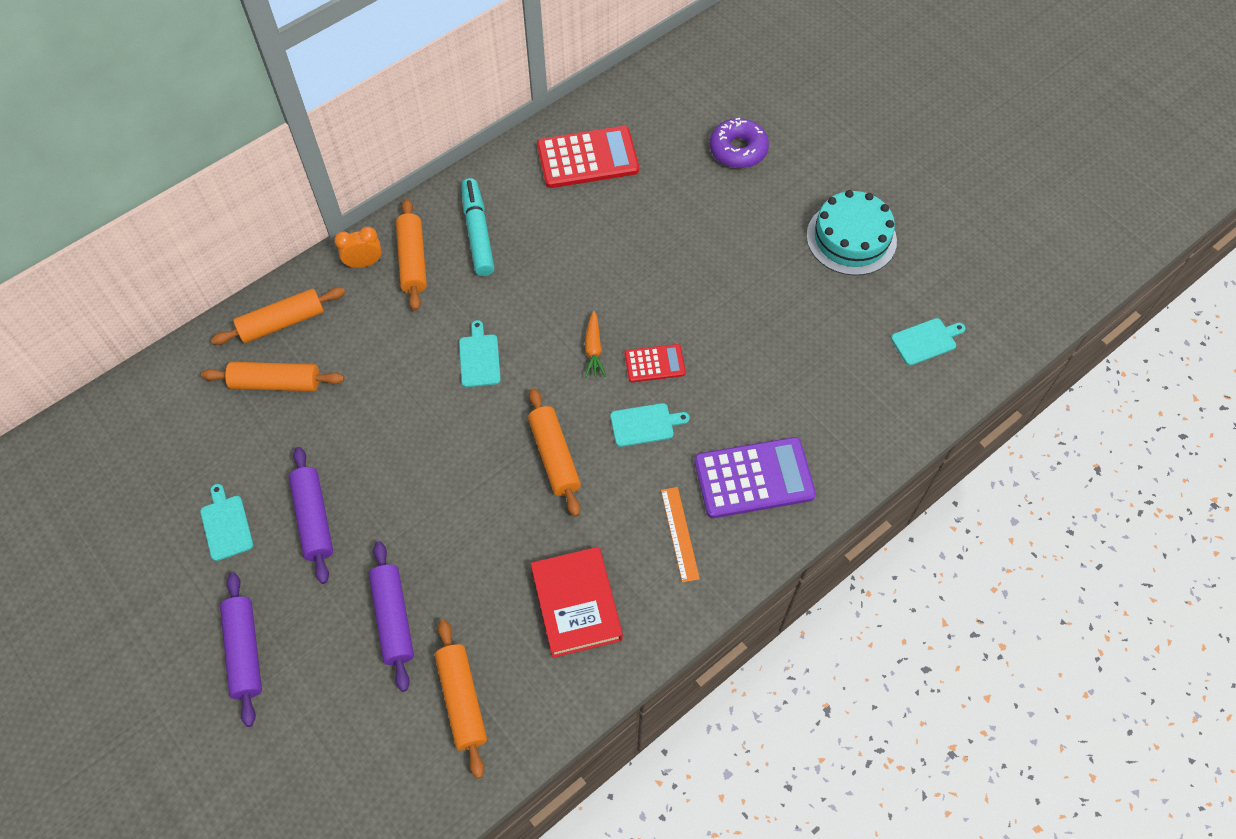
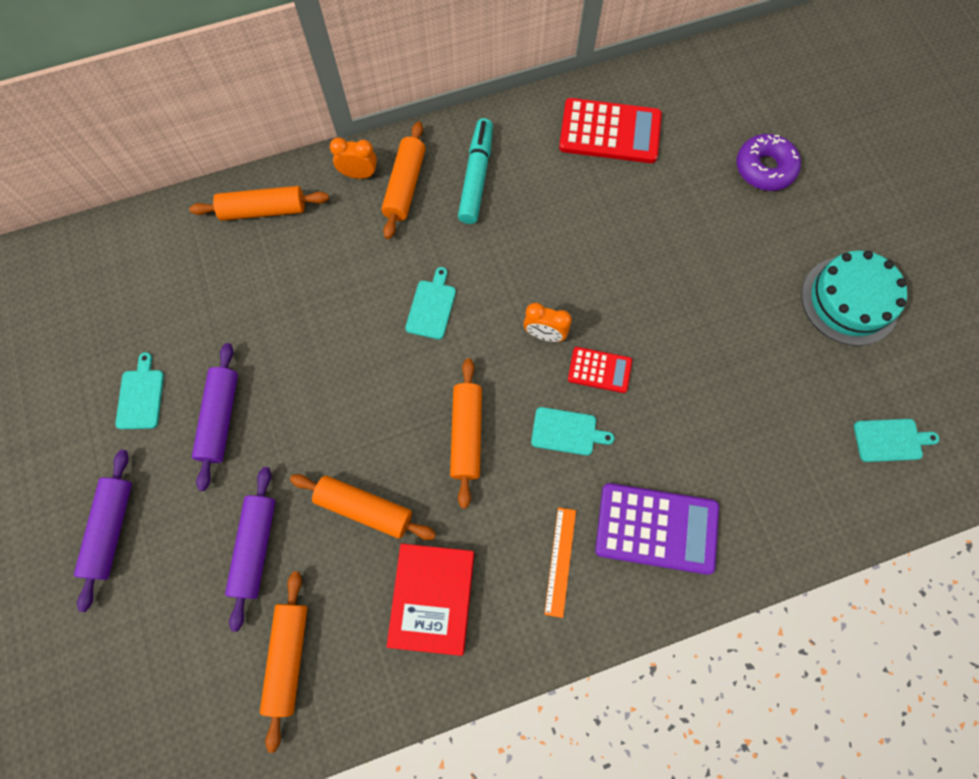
camera: 20 degrees right, 10 degrees up
(276, 383) = (236, 269): orange rolling pin -> orange rolling pin (364, 508)
(593, 349) = (544, 334): orange carrot -> orange clock

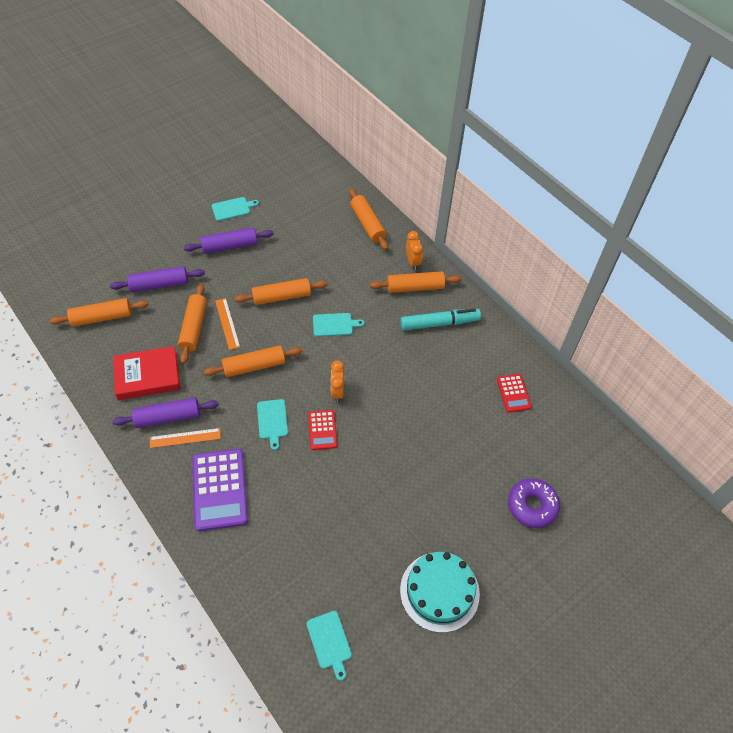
camera: 70 degrees right, 15 degrees down
(111, 529) = (155, 221): purple rolling pin -> purple rolling pin (168, 417)
(354, 365) = (282, 297): none -> orange rolling pin
(375, 456) = (227, 323): none -> orange ruler
(610, 132) = (513, 393): red calculator -> red calculator, size x0.55

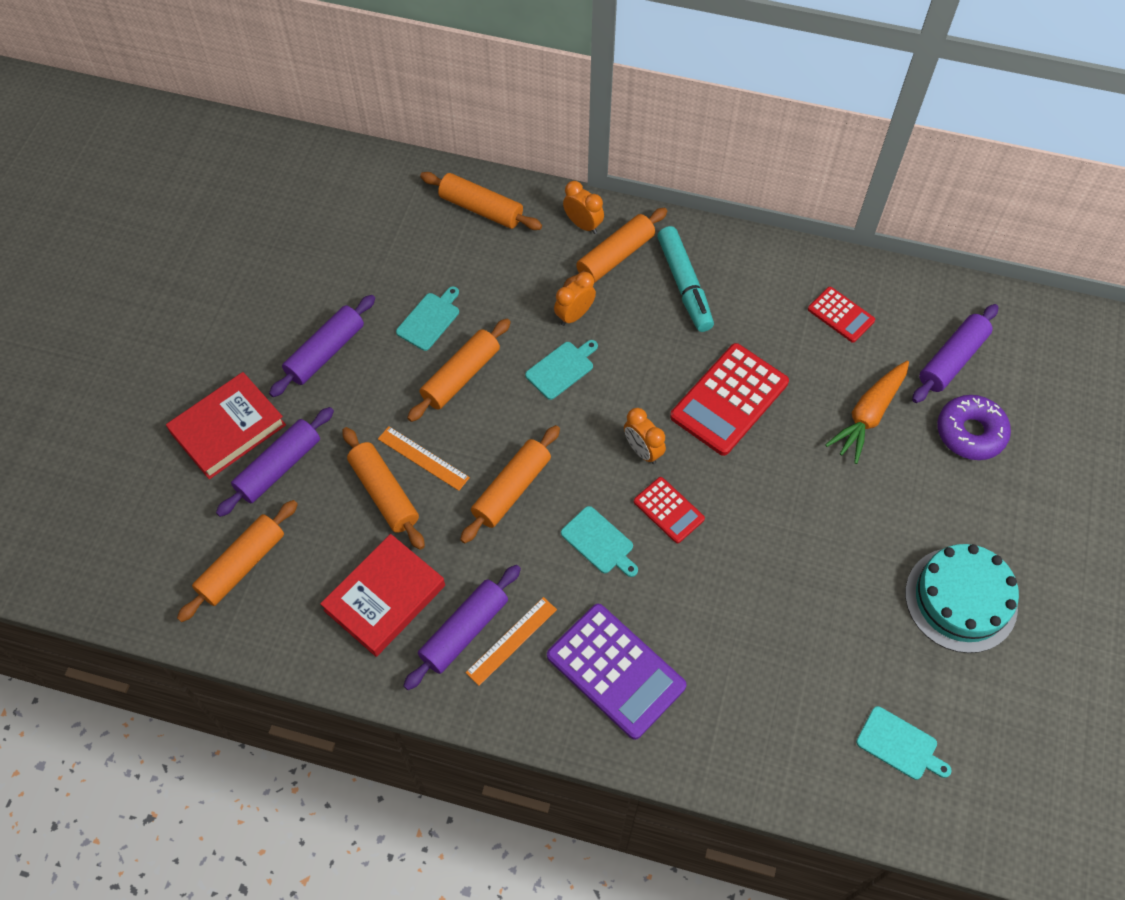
camera: 35 degrees left, 5 degrees up
(154, 253) = (228, 429): none -> red book
(232, 209) = (279, 298): turquoise cutting board -> turquoise cutting board (430, 319)
(366, 303) = (574, 315): none -> orange clock
(408, 396) = (729, 399): none -> red calculator
(439, 323) = (684, 284): turquoise marker -> turquoise marker turned 120 degrees clockwise
(479, 456) = (868, 415): none -> orange carrot
(558, 459) = (952, 359): none -> purple rolling pin

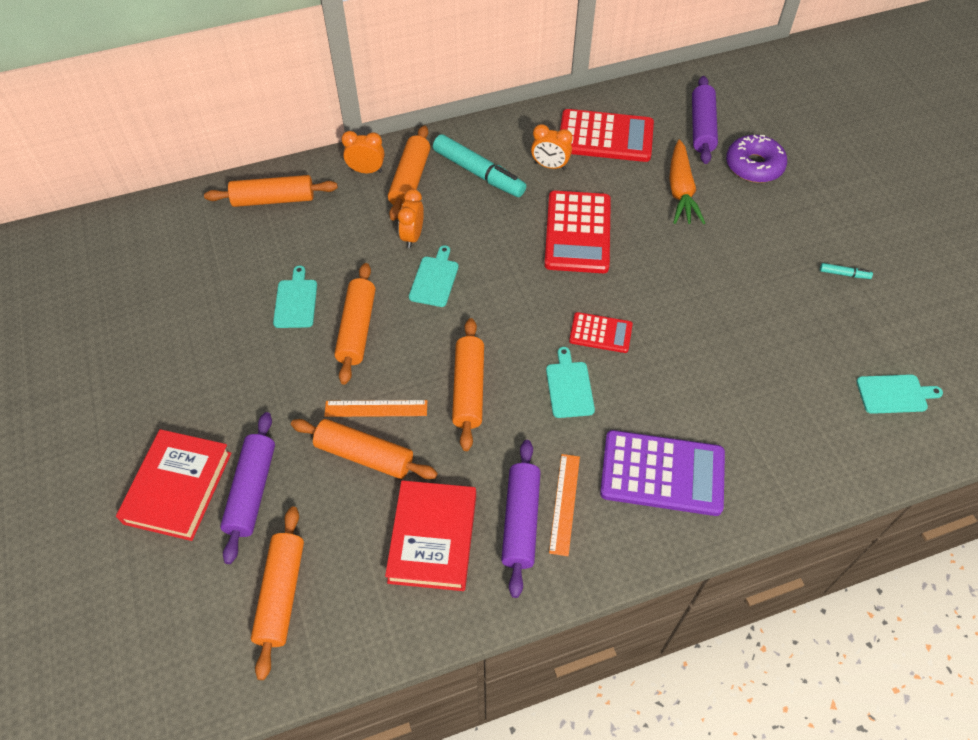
camera: 35 degrees left, 5 degrees down
(325, 352) = (222, 375): purple rolling pin -> none
(599, 542) = (569, 387): turquoise cutting board -> turquoise cutting board turned 105 degrees counterclockwise
(642, 451) = (545, 302): orange clock -> orange clock (550, 166)
(840, 315) = (605, 137): red calculator -> red calculator, size x1.83
(961, 599) = (844, 274): turquoise cake -> turquoise marker

